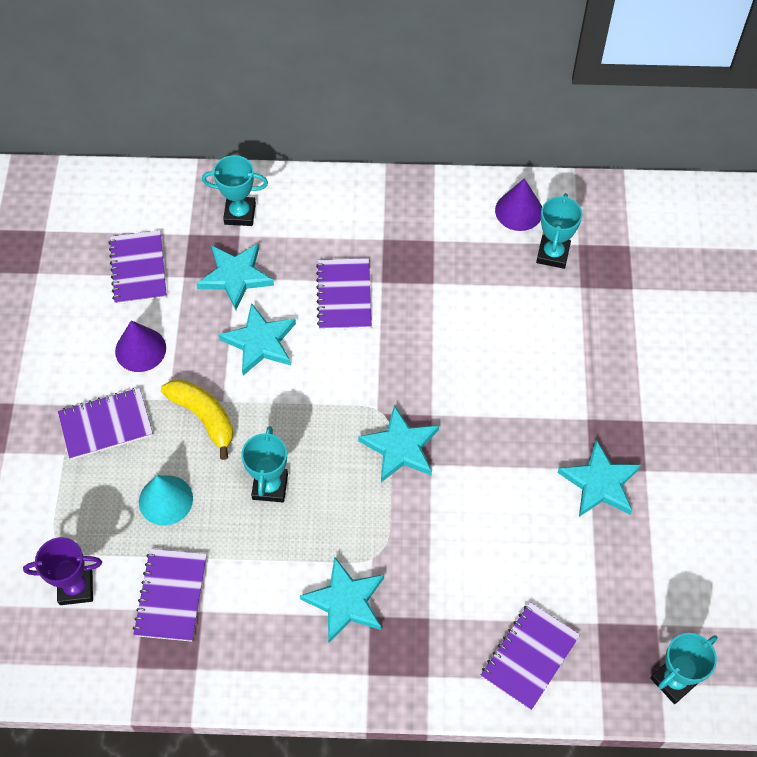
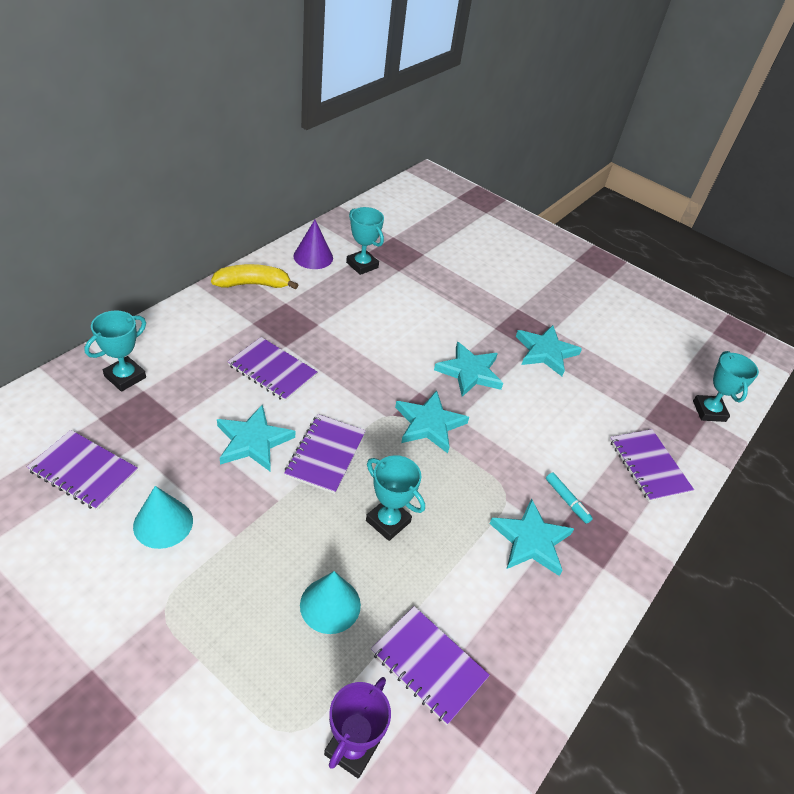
camera: 60 degrees left, 15 degrees down
(106, 425) = (207, 601): purple notebook -> purple notebook (325, 455)
(140, 349) = (163, 523): purple cone -> turquoise cone
(204, 417) = (279, 522): yellow banana -> yellow banana (253, 284)
(235, 276) = (176, 416): turquoise star -> turquoise star (469, 372)
(416, 607) = (567, 501): none -> turquoise marker

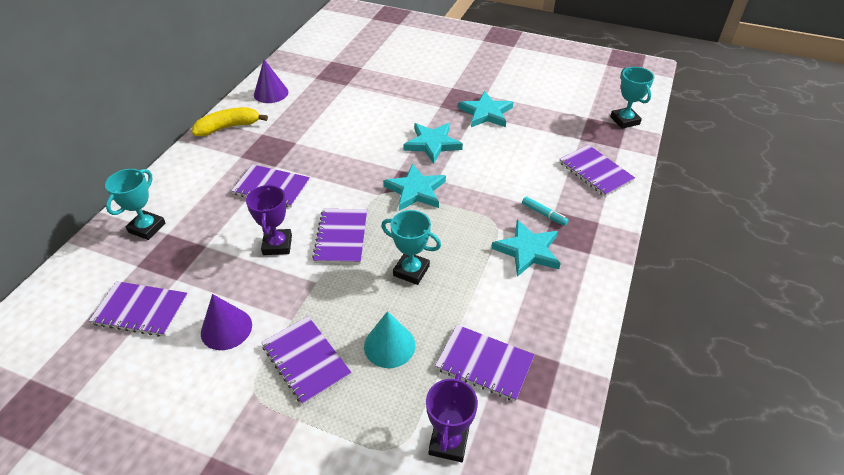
camera: 10 degrees left, 0 degrees up
(163, 523) = (226, 328): turquoise cone -> purple cone
(233, 591) = (306, 360): none -> purple notebook
(253, 441) = (277, 245): turquoise star -> purple trophy
(362, 265) = (314, 89): turquoise trophy -> none

